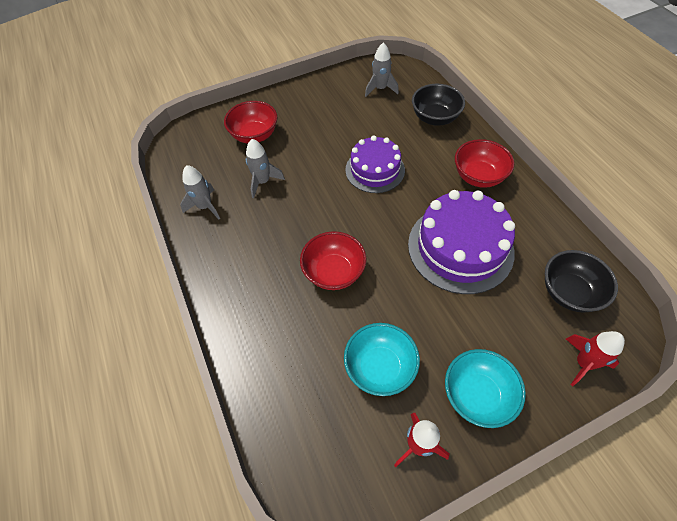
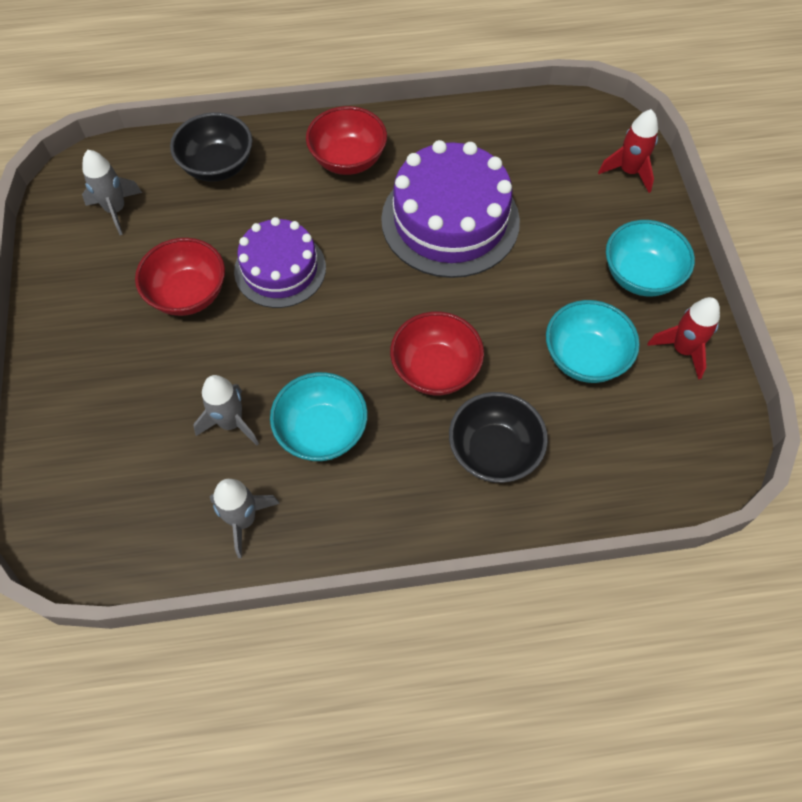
camera: 75 degrees left, 5 degrees up
(254, 135) = (119, 414): red bowl -> red bowl (188, 294)
(270, 225) = (322, 431): none -> turquoise bowl
(569, 292) = (545, 146): black bowl -> black bowl (494, 451)

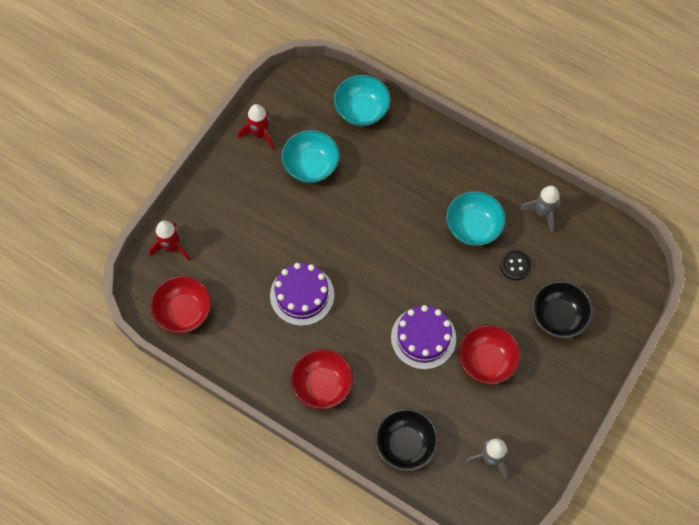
camera: 140 degrees left, 5 degrees up
(231, 423) = (515, 266): grey rocket -> black button
(435, 369) = (390, 216): red bowl -> red bowl (184, 312)
(450, 220) = (302, 295): purple cake -> purple cake, size x0.64
(494, 451) = (399, 157): black bowl -> black bowl (558, 316)
(640, 276) = (236, 184): turquoise bowl -> turquoise bowl (361, 111)

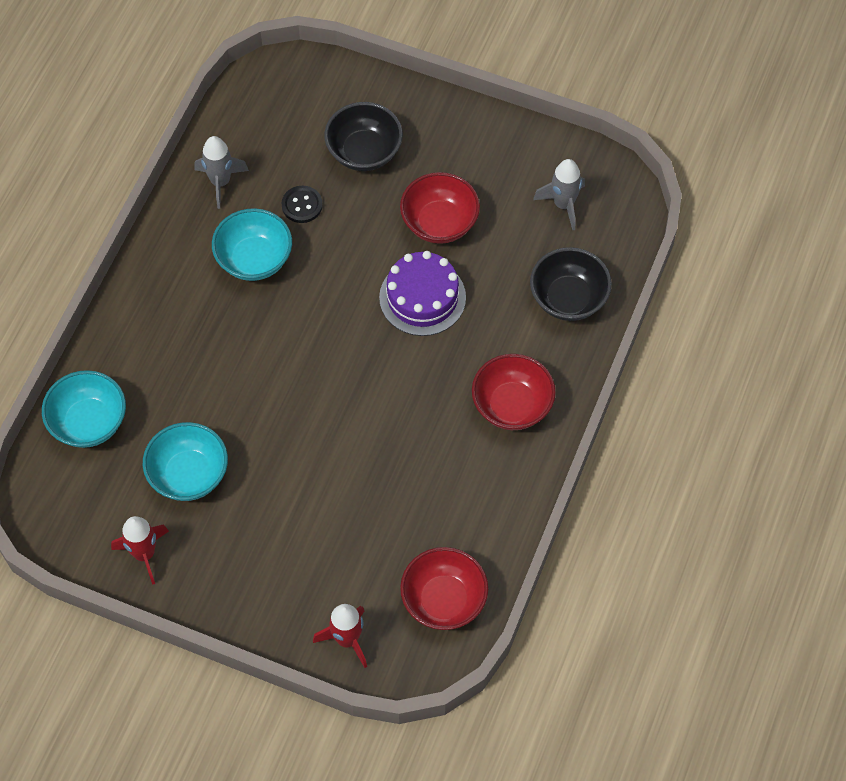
camera: 100 degrees left, 5 degrees down
(302, 295) = (390, 452): purple cake -> none

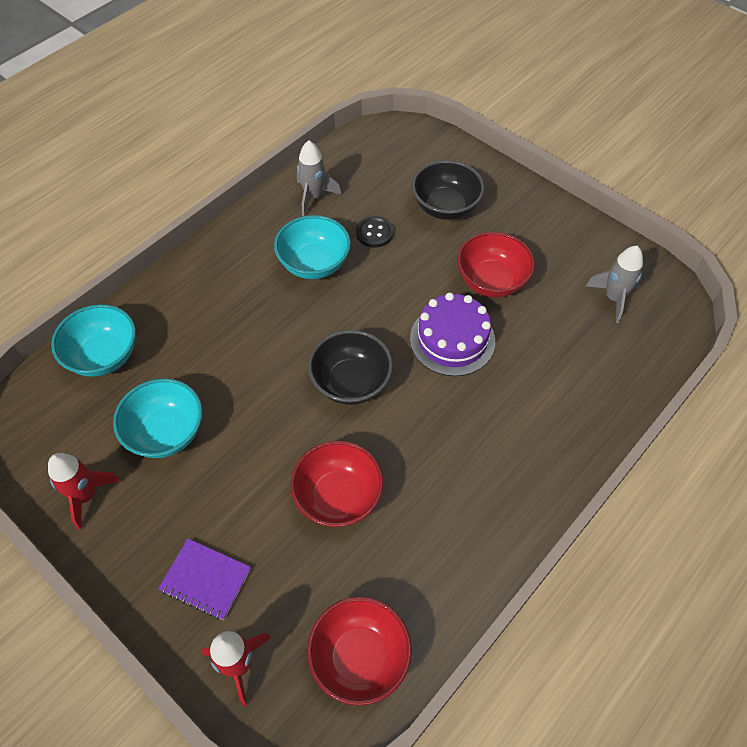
camera: 20 degrees right, 5 degrees down
(287, 586) = (205, 579): none -> purple notebook
(512, 406) = (505, 468): red bowl -> red bowl (338, 497)
(568, 298) = (594, 383): black bowl -> black bowl (351, 382)

